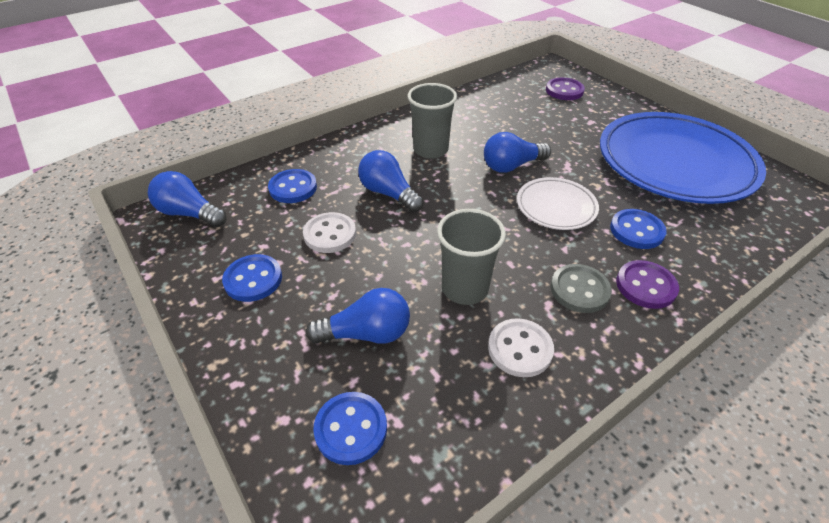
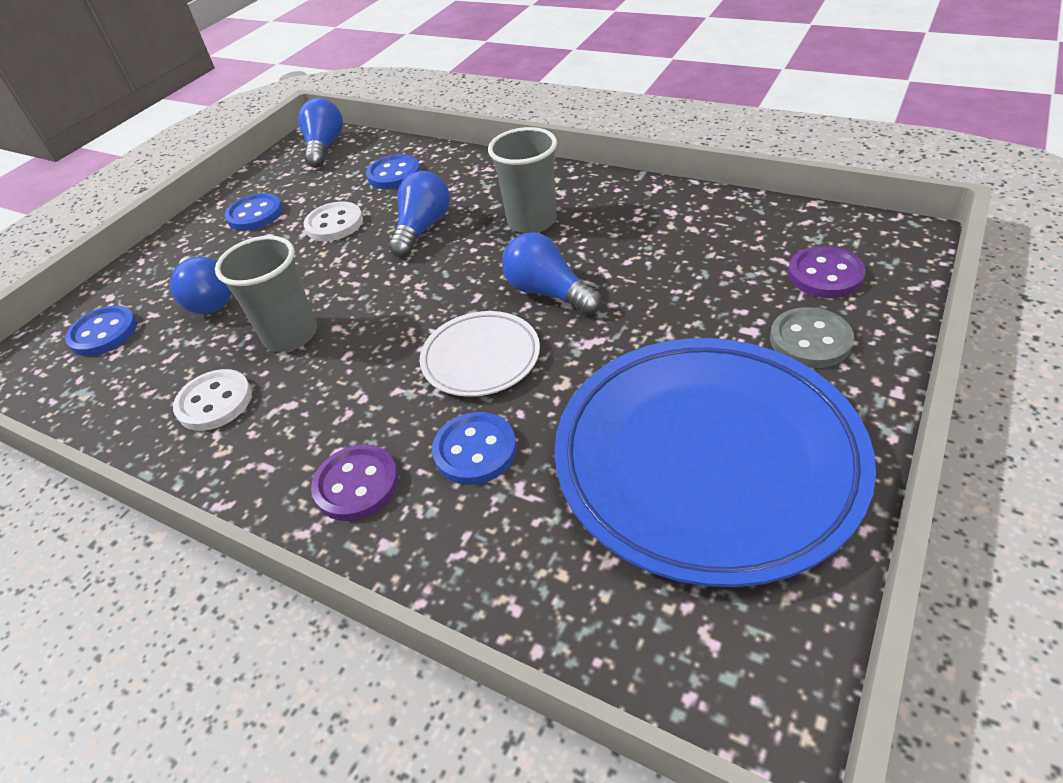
camera: 70 degrees right, 0 degrees up
(579, 290) = (324, 423): grey button -> grey button (810, 340)

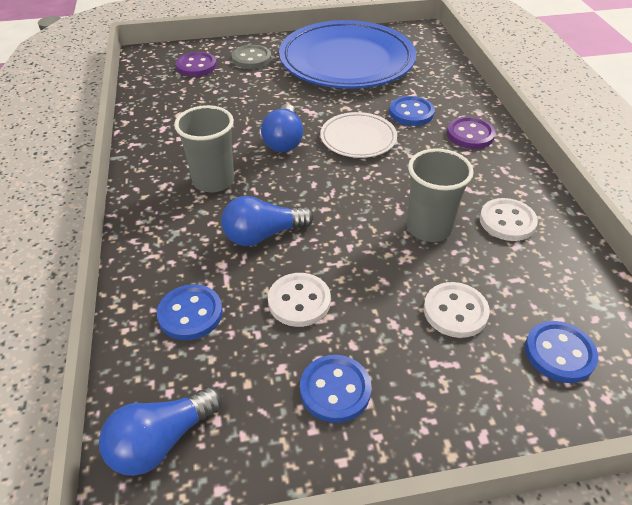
camera: 135 degrees left, 0 degrees up
(209, 299) = (455, 311): blue light bulb -> white button

